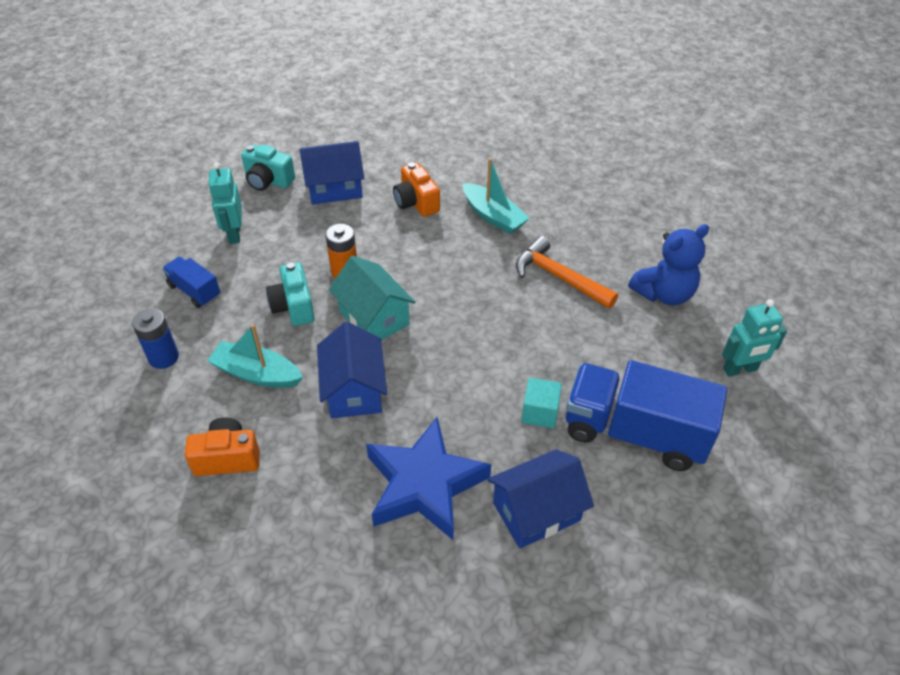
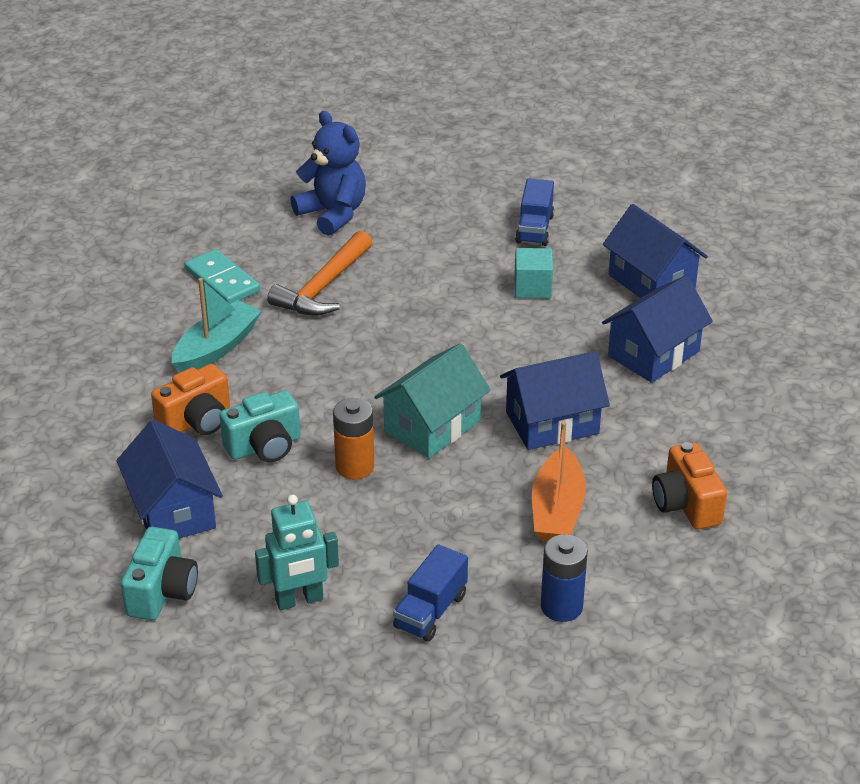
camera: 100 degrees left, 10 degrees down
(257, 374) = (557, 509): turquoise boat -> orange boat
(293, 306) = (433, 502): turquoise camera -> turquoise camera (264, 447)
(424, 484) = (653, 354): blue star -> blue house
(574, 224) = (222, 280): none -> turquoise domino
(634, 432) = (534, 229): blue truck -> blue truck, size x0.49
(740, 369) = (431, 169): turquoise robot -> none

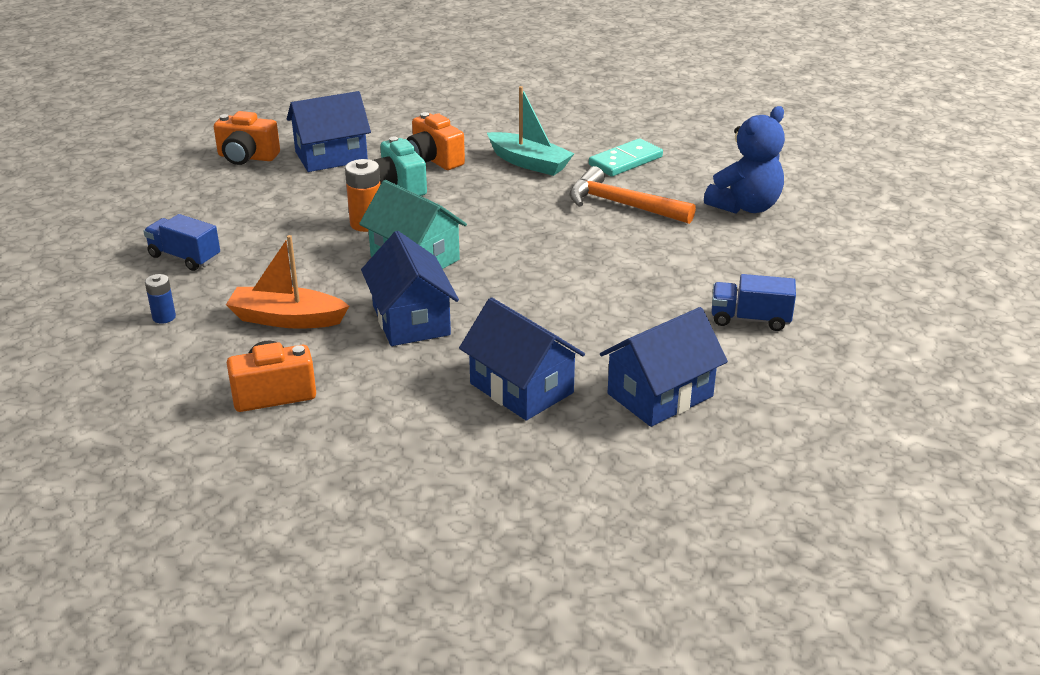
camera: 90 degrees right, 5 degrees down
(162, 592) = (247, 157): turquoise camera -> orange camera
(299, 600) = (219, 205): turquoise robot -> none
(532, 287) = (637, 315): turquoise cube -> none
(561, 607) = (164, 317): blue battery -> blue battery, size x0.61

